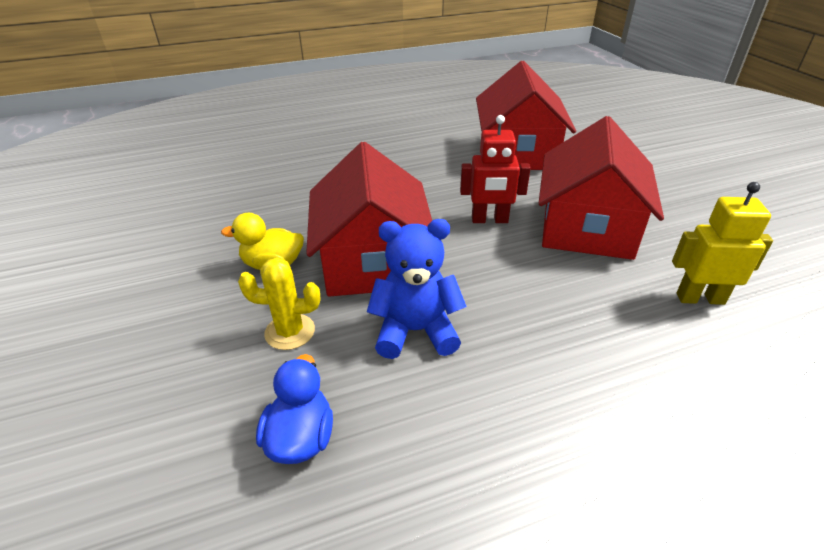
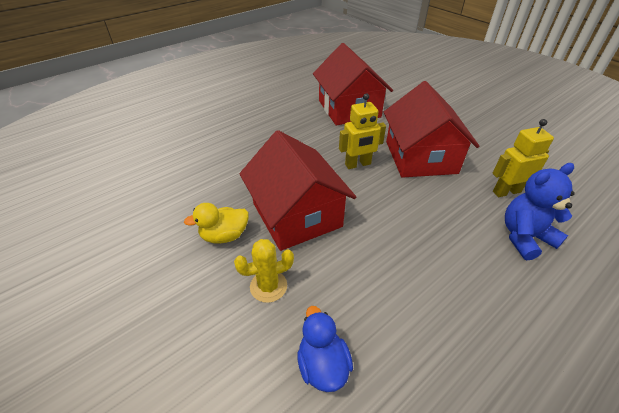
camera: 20 degrees left, 5 degrees up
(415, 331) = (355, 260): blue teddy bear -> blue teddy bear (524, 237)
(489, 220) = (358, 164): red robot -> yellow robot

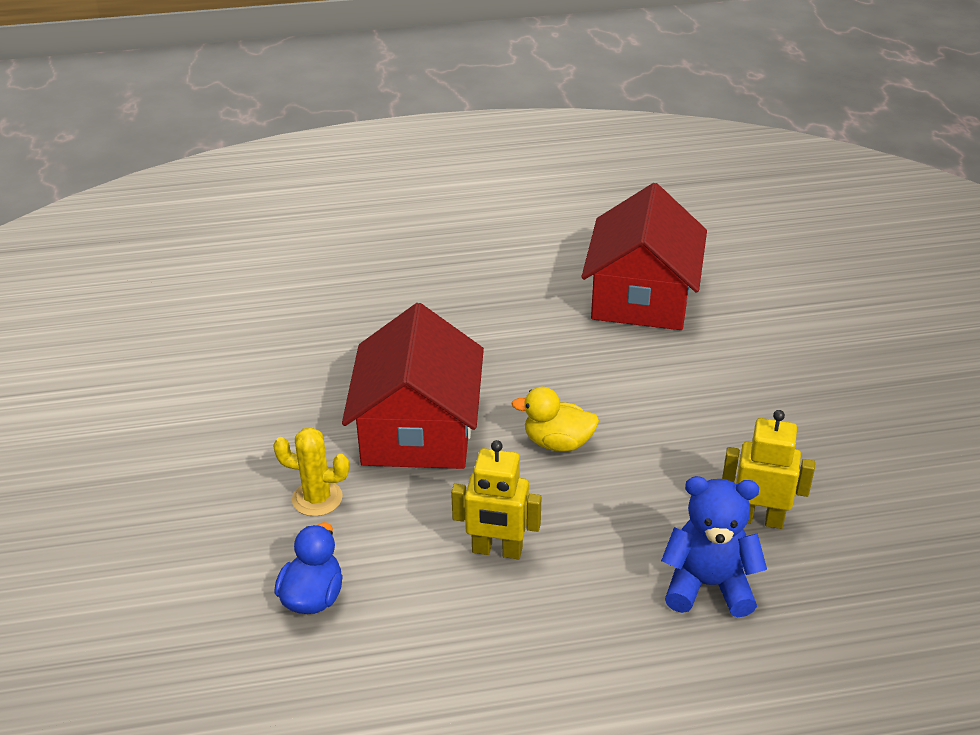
camera: 30 degrees right, 5 degrees down
(224, 235) = (310, 421): yellow duck -> yellow duck (557, 443)
(358, 164) = (567, 394): yellow robot -> yellow robot (497, 550)
(420, 157) = (678, 418): red house -> none

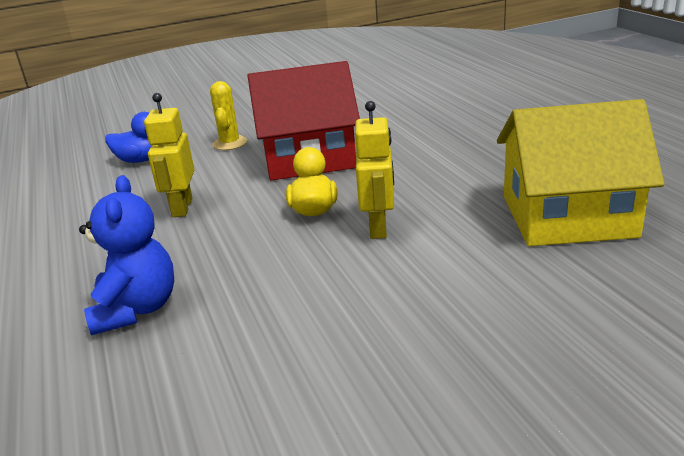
camera: 80 degrees right, 10 degrees down
(641, 297) = (567, 216): red house -> yellow house
(758, 518) = (230, 331): yellow robot -> yellow robot (378, 227)

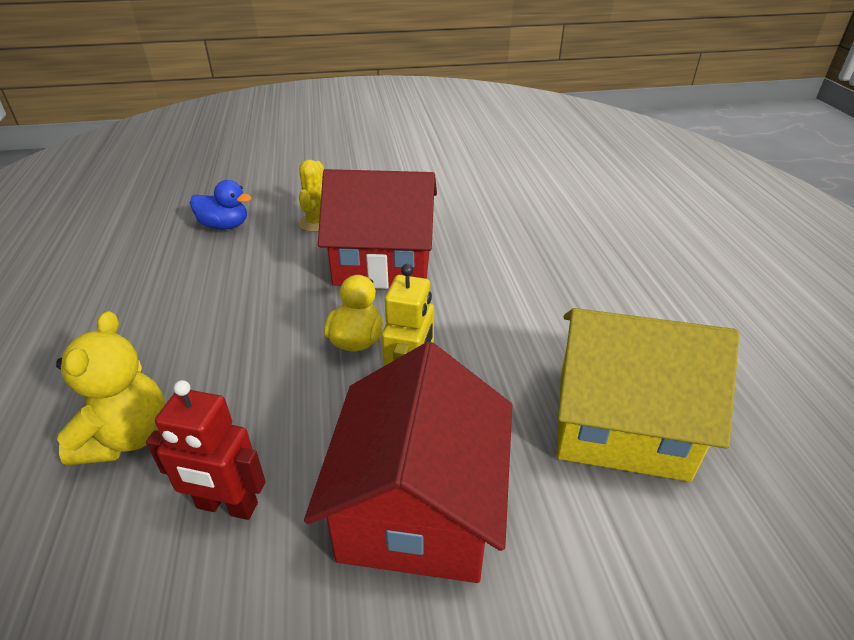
camera: 10 degrees right, 10 degrees up
(136, 309) = (127, 437): blue teddy bear -> yellow teddy bear
(181, 207) = (232, 302): yellow robot -> none
(259, 331) = (227, 506): none -> red robot
(428, 296) = (418, 506): none -> red house

